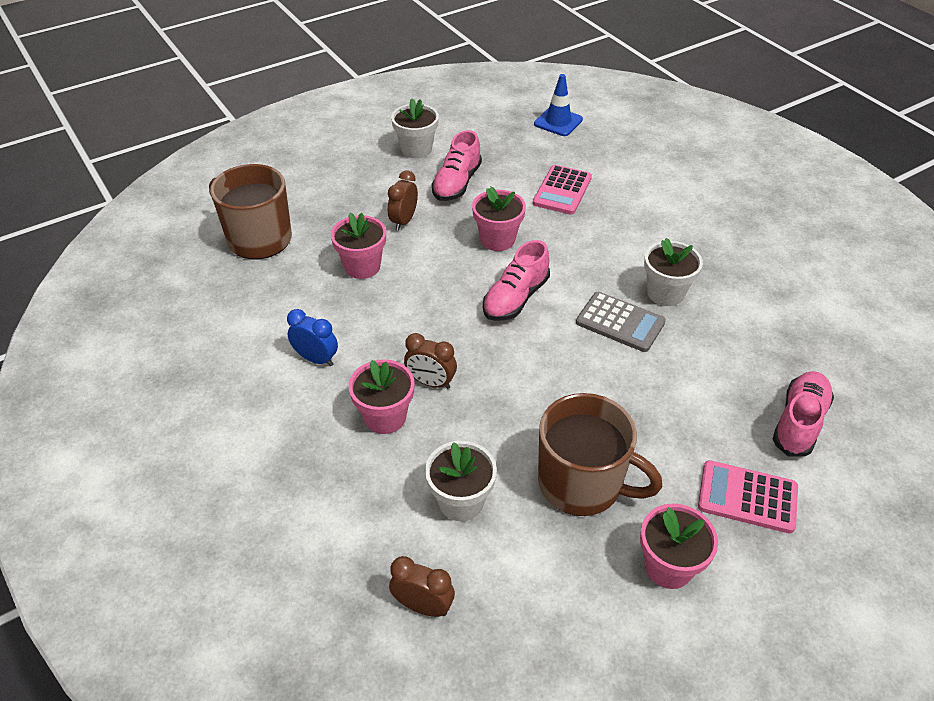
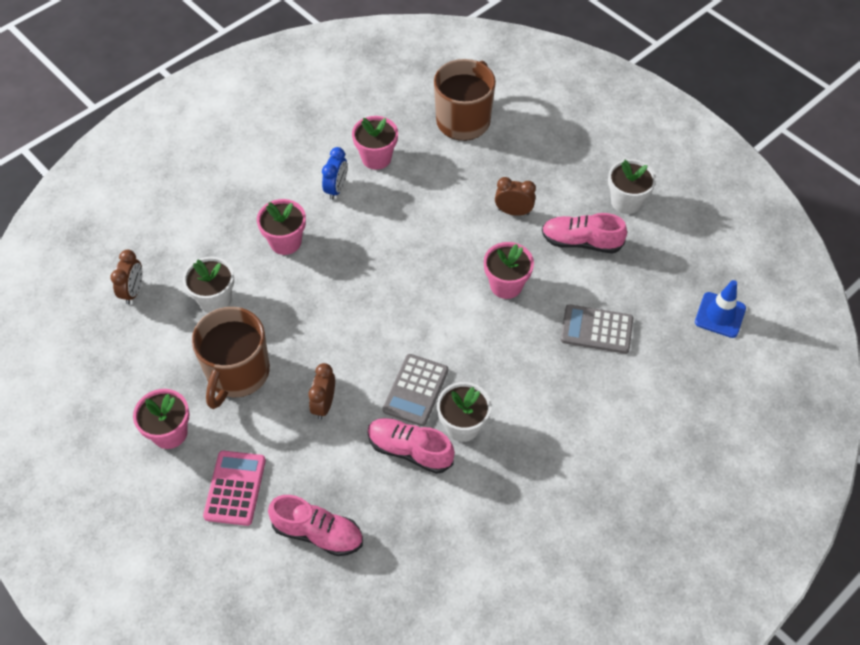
camera: 80 degrees right, 10 degrees up
(362, 266) = (446, 195): pink flower pot -> pink flower pot (376, 158)
(431, 382) = (323, 264): brown clock -> brown clock (324, 404)
(515, 298) = (430, 308): pink shoe -> pink shoe (410, 450)
(562, 190) = (596, 330): pink calculator -> grey calculator

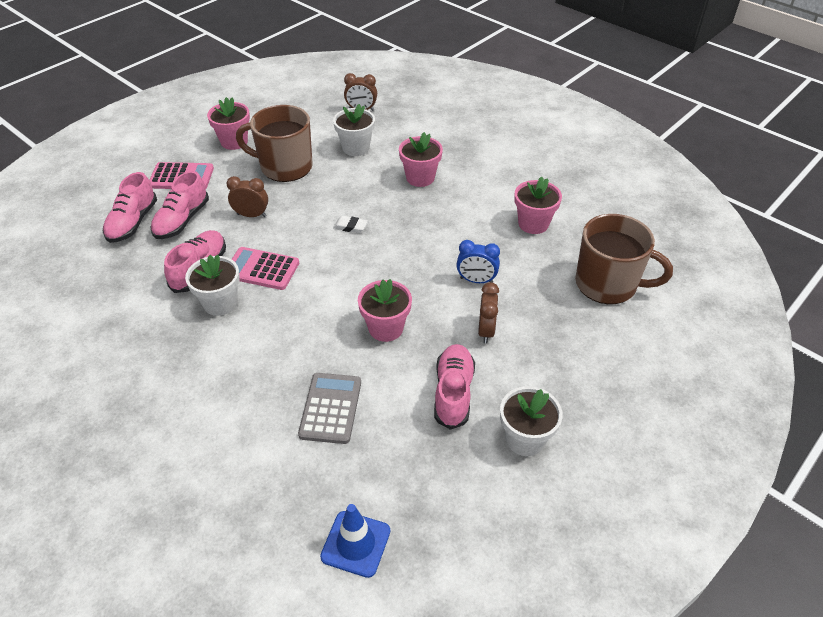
camera: 85 degrees right, 10 degrees down
(322, 478) = (182, 220): none -> pink shoe
(336, 189) = (487, 201): blue clock -> blue clock (476, 280)
(358, 309) = (350, 226): none -> white eraser
(416, 390) = (261, 269): grey calculator -> pink calculator

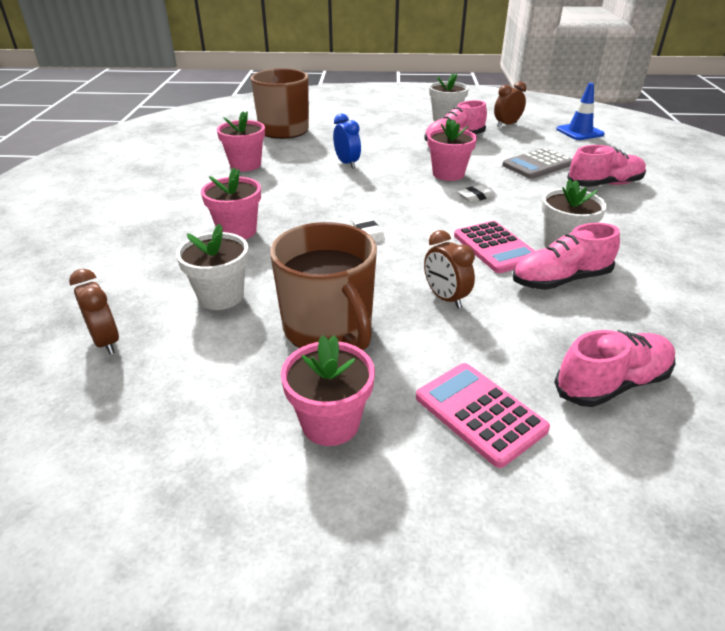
camera: 130 degrees left, 10 degrees down
(182, 220) = (536, 343): pink shoe -> pink shoe (604, 184)
(330, 313) = (475, 197): none -> white eraser
(486, 331) = (389, 147): brown clock -> brown clock (507, 124)

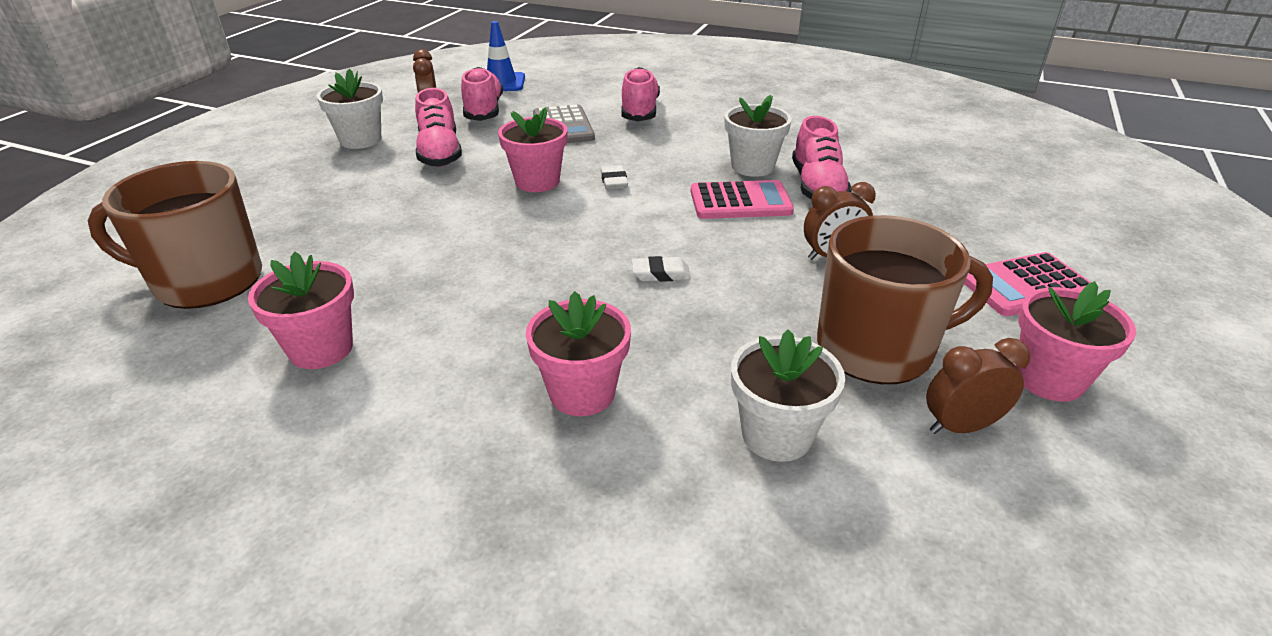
camera: 70 degrees left, 0 degrees up
(106, 342) = (875, 587): brown clock -> brown clock (960, 427)
(347, 163) = (426, 246): blue clock -> none
(612, 384) = (981, 213): pink shoe -> pink shoe (484, 110)

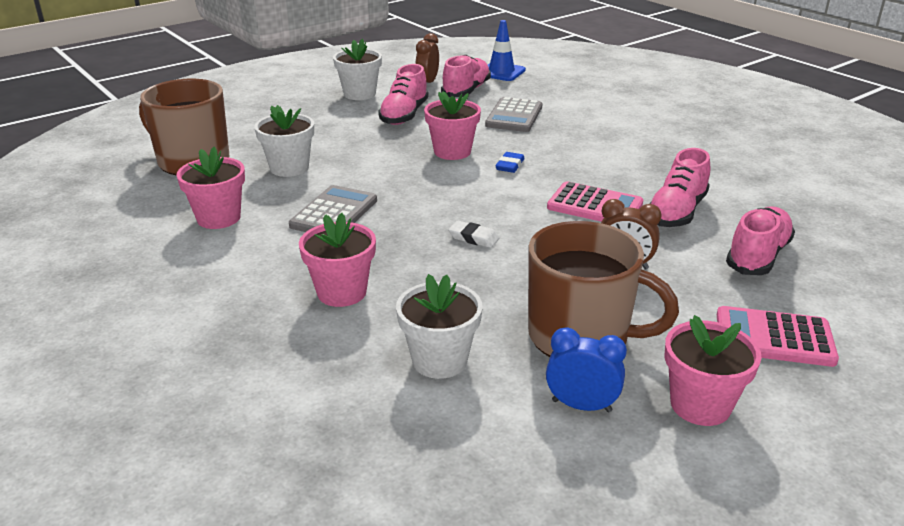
camera: 30 degrees right, 5 degrees down
(472, 294) = (334, 213): none -> grey calculator
(614, 181) = (510, 165): white eraser -> blue eraser
(640, 111) = (590, 117): pink shoe -> pink shoe (757, 256)
(752, 166) = (637, 182): white flower pot -> white flower pot (289, 168)
(960, 427) = (581, 406): brown clock -> blue clock

